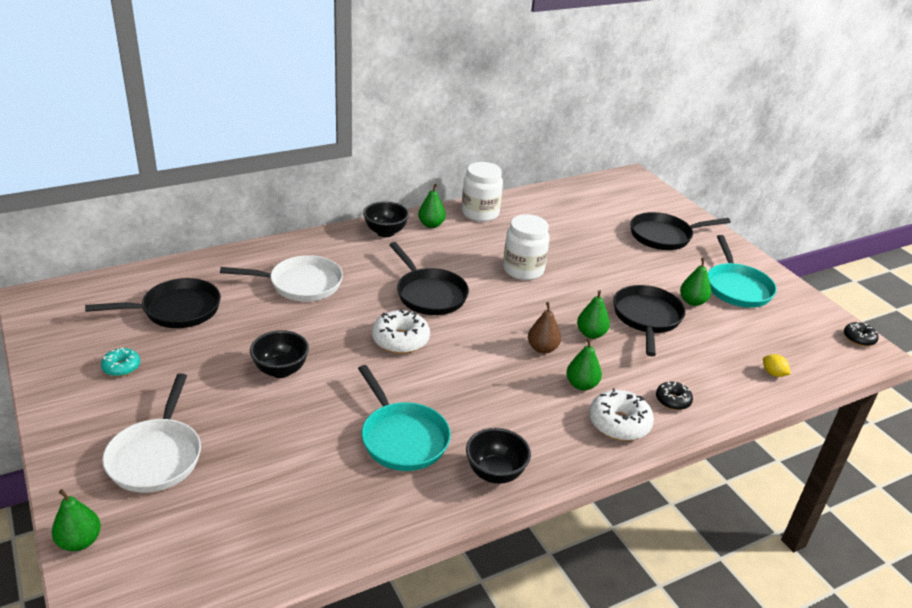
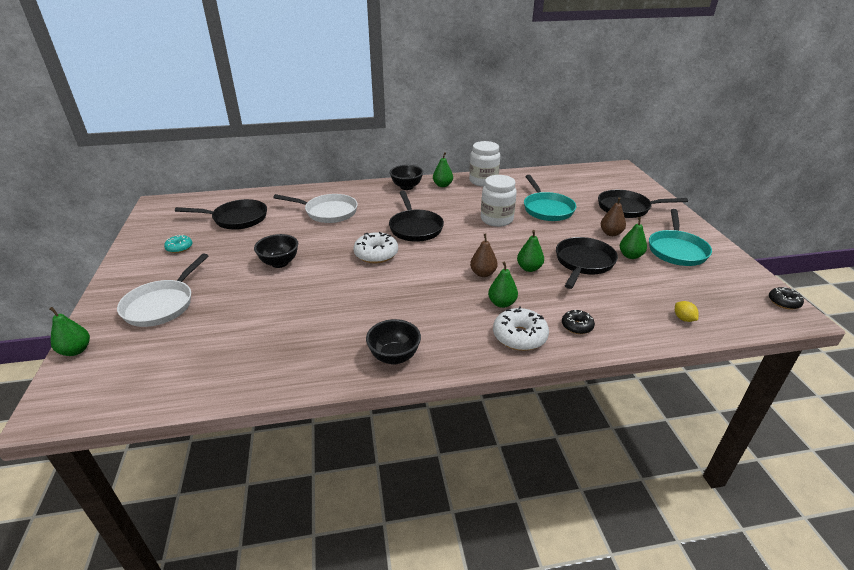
camera: 20 degrees right, 0 degrees up
(402, 438) = (337, 320): turquoise pan -> turquoise pan (547, 209)
(660, 274) = (610, 233): none -> brown pear

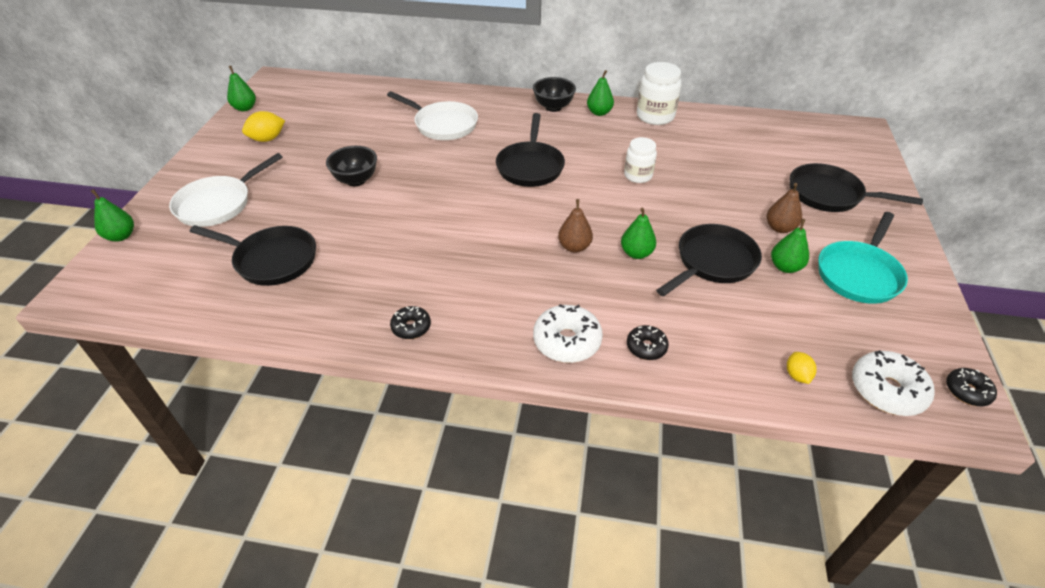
camera: 20 degrees right, 10 degrees up
(179, 248) = (267, 139): turquoise donut -> yellow lemon
(237, 219) = (341, 114): black pan -> black pan (272, 260)
(376, 254) = (465, 192): white donut -> white donut (887, 390)
(394, 357) = (411, 327): black bowl -> black donut
(496, 219) = (638, 175): white jar -> white jar, size x0.66
(502, 303) = (572, 292): green pear -> green pear (245, 108)
(547, 209) = (714, 173): turquoise pan -> none

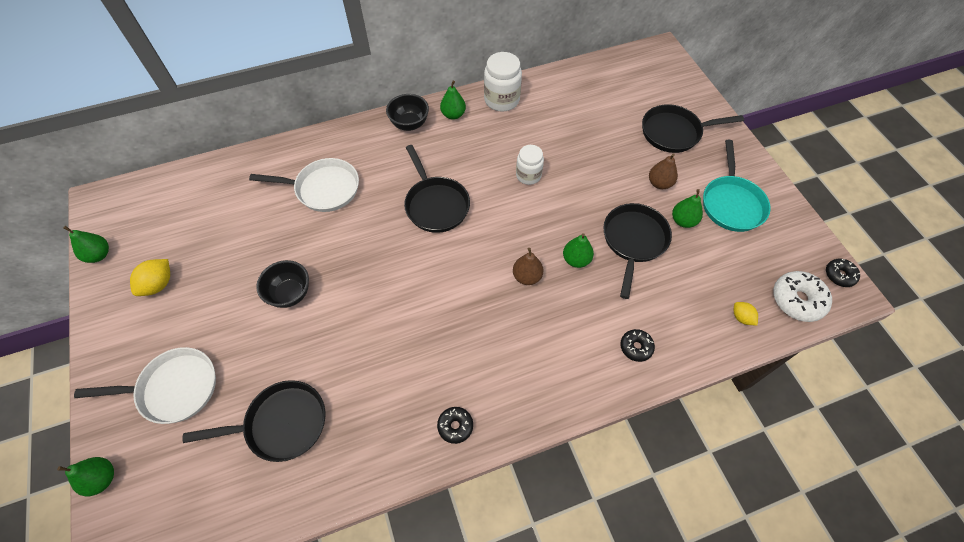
camera: 30 degrees left, 15 degrees up
(218, 204) = (174, 388): white pan -> white pan turned 105 degrees counterclockwise
(567, 341) = (579, 373): white donut -> none

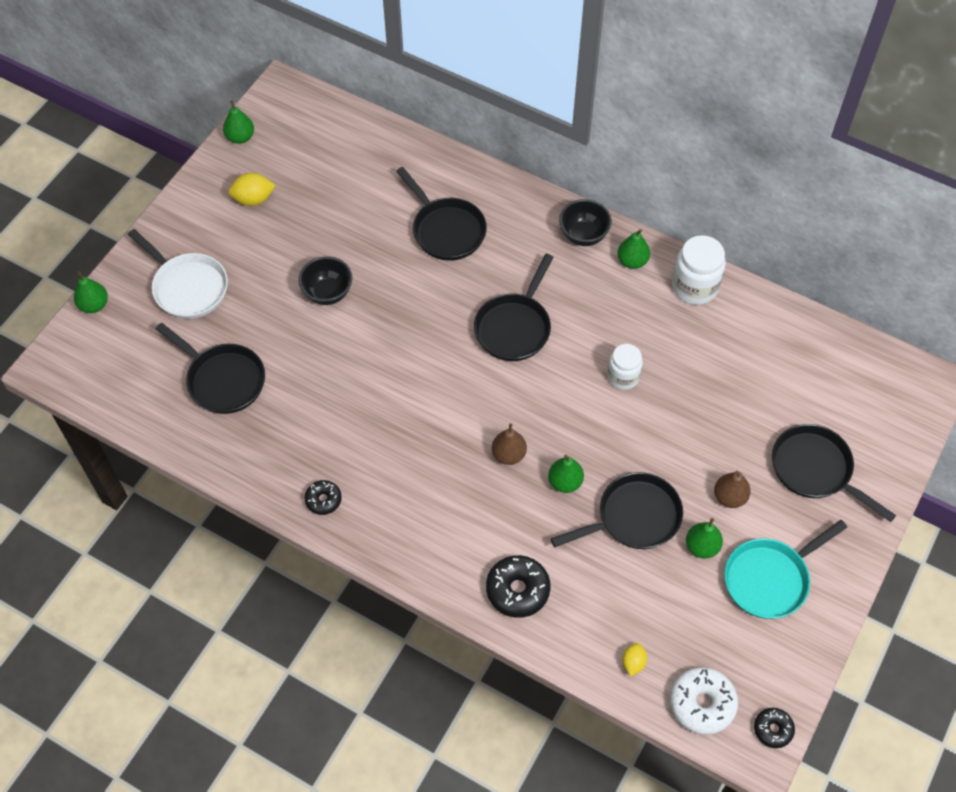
camera: 50 degrees right, 0 degrees up
(323, 189) = (446, 230): white pan -> black pan
(636, 347) = (517, 590): black donut -> black donut, size x1.69

